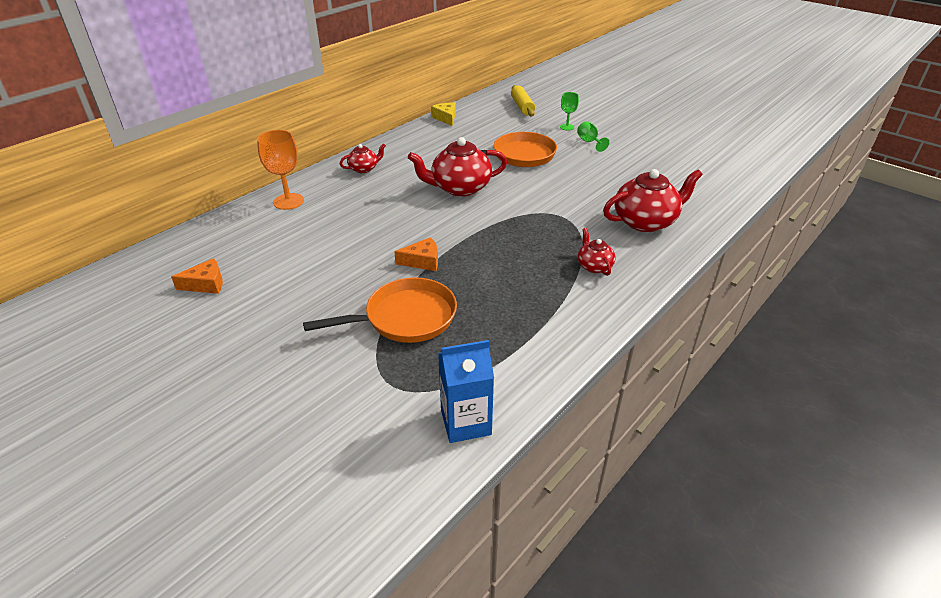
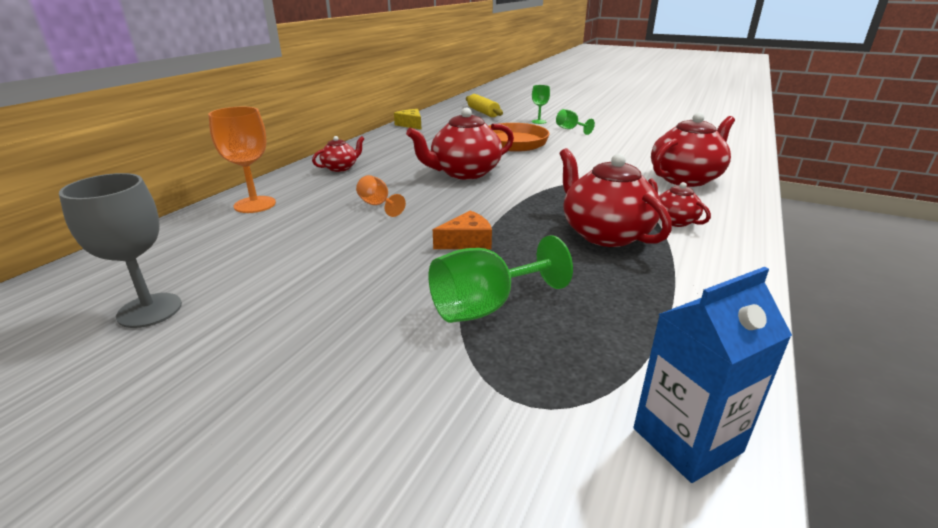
camera: 15 degrees left, 10 degrees down
(206, 284) = (150, 310): orange cheese -> grey goblet
(375, 215) = (378, 205): none -> orange goblet
(405, 318) = (485, 307): orange pan -> green goblet
(529, 270) = (604, 234): none -> red teapot

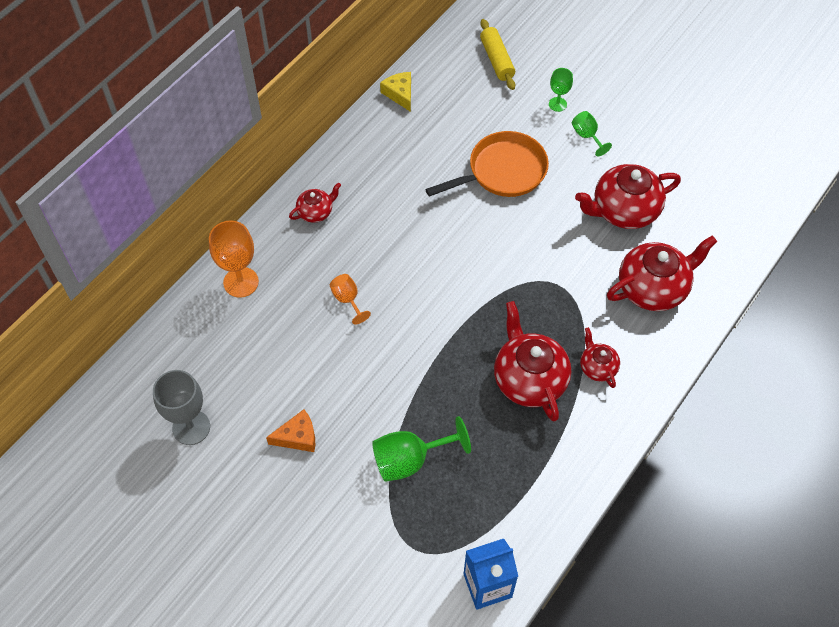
camera: 10 degrees right, 30 degrees up
(464, 173) = (437, 242): red teapot -> red teapot (624, 210)
(467, 241) = (414, 374): orange cheese -> orange cheese (297, 437)

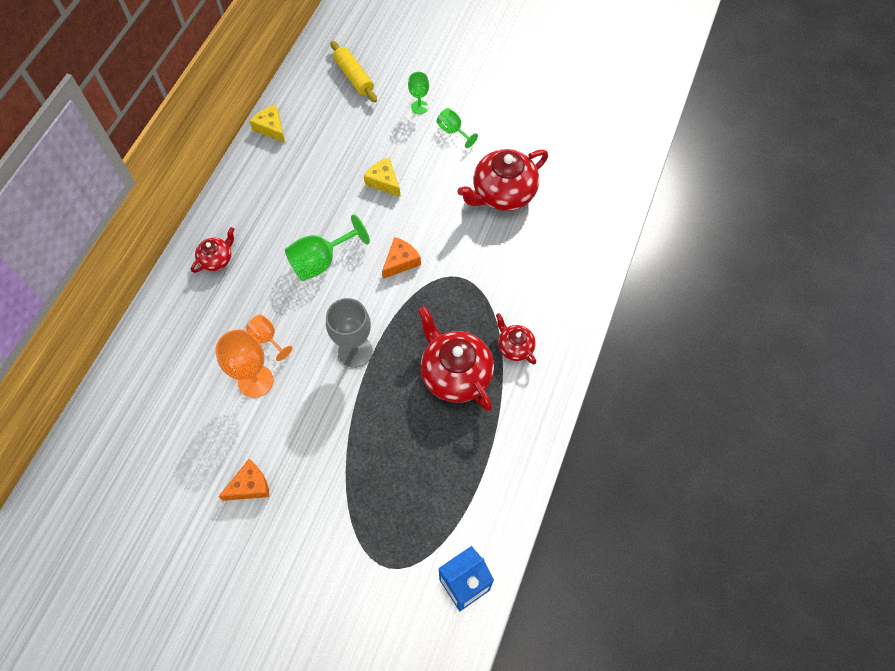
camera: 15 degrees left, 5 degrees up
(191, 427) = (142, 503): grey goblet -> grey goblet (355, 351)
(241, 282) = (159, 345): orange goblet -> orange goblet (255, 381)
(410, 460) = (363, 481): green goblet -> green goblet (321, 261)
(500, 255) = (401, 261): none -> orange cheese
(502, 172) = (384, 181): orange pan -> yellow cheese
(653, 288) = (546, 260): red teapot -> none

